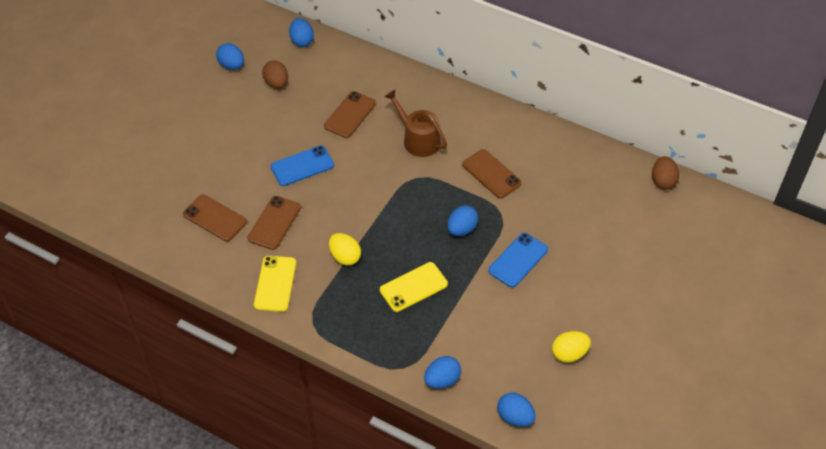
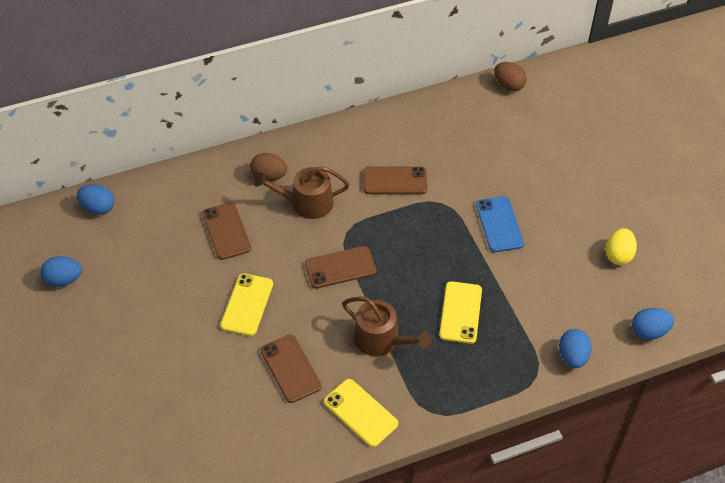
camera: 50 degrees left, 0 degrees up
(215, 218) = (236, 413): brown phone -> brown phone (340, 267)
(276, 83) = (127, 260): brown egg -> brown egg (269, 176)
(302, 166) = (247, 304): blue phone -> yellow phone
(345, 257) = (381, 340): yellow egg -> brown watering can
(462, 229) = (432, 239): blue egg -> none

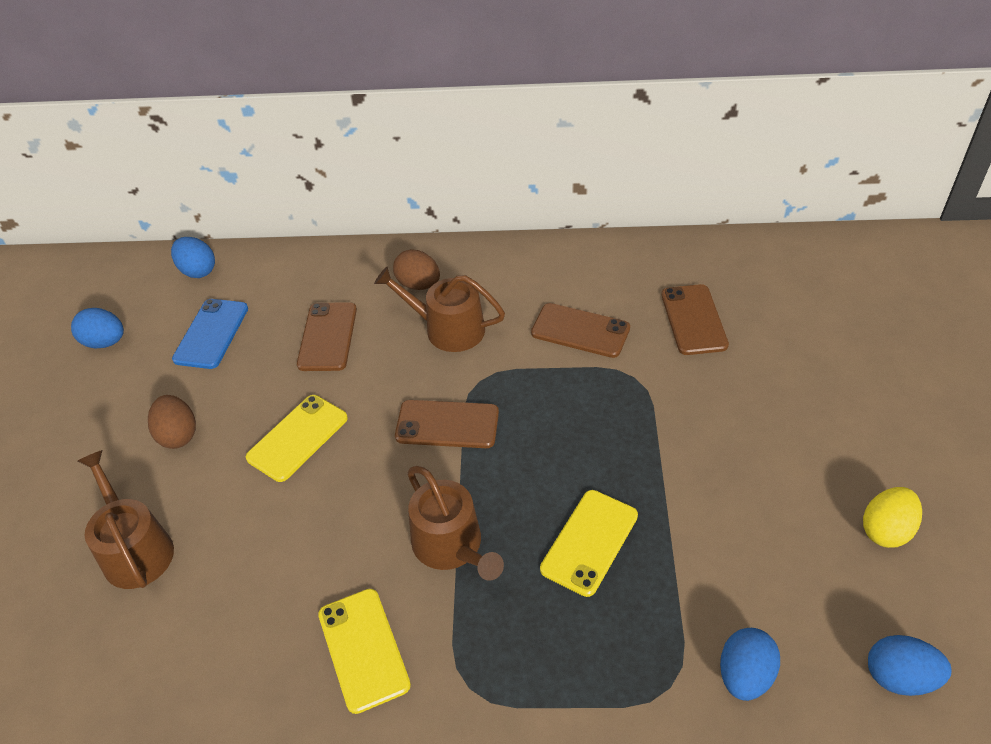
camera: 25 degrees right, 5 degrees down
(183, 404) = (135, 549): none -> brown watering can
(290, 368) = (303, 546): brown phone -> brown phone (694, 320)
(499, 224) = (706, 429): blue phone -> blue phone (211, 334)
(508, 85) = (798, 248): brown egg -> brown egg (178, 435)

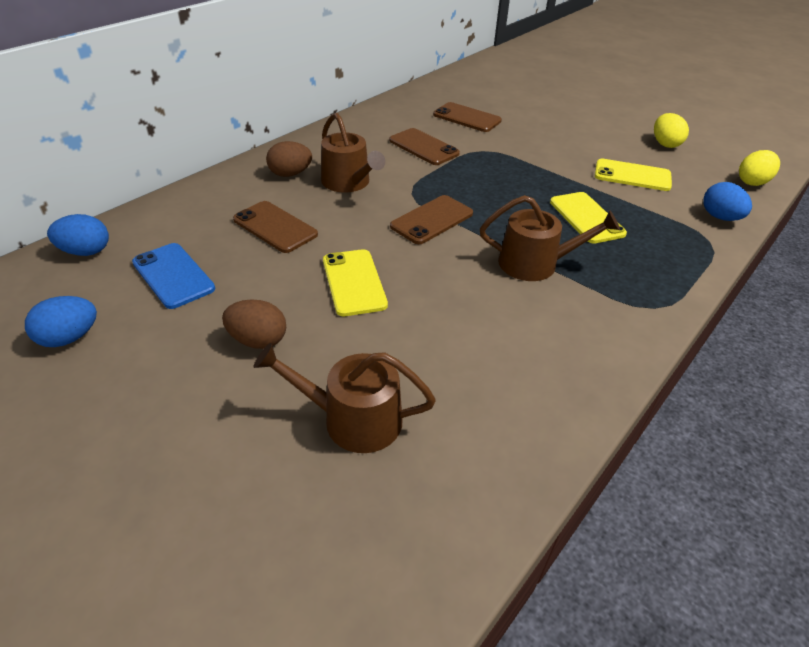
camera: 55 degrees left, 5 degrees down
(363, 649) = (584, 337): yellow phone -> yellow phone (632, 175)
(447, 329) = (349, 183): brown watering can -> brown watering can turned 90 degrees counterclockwise
(580, 331) = (423, 147): brown phone -> brown phone turned 75 degrees clockwise
(899, 677) = (752, 182): blue egg -> yellow egg

